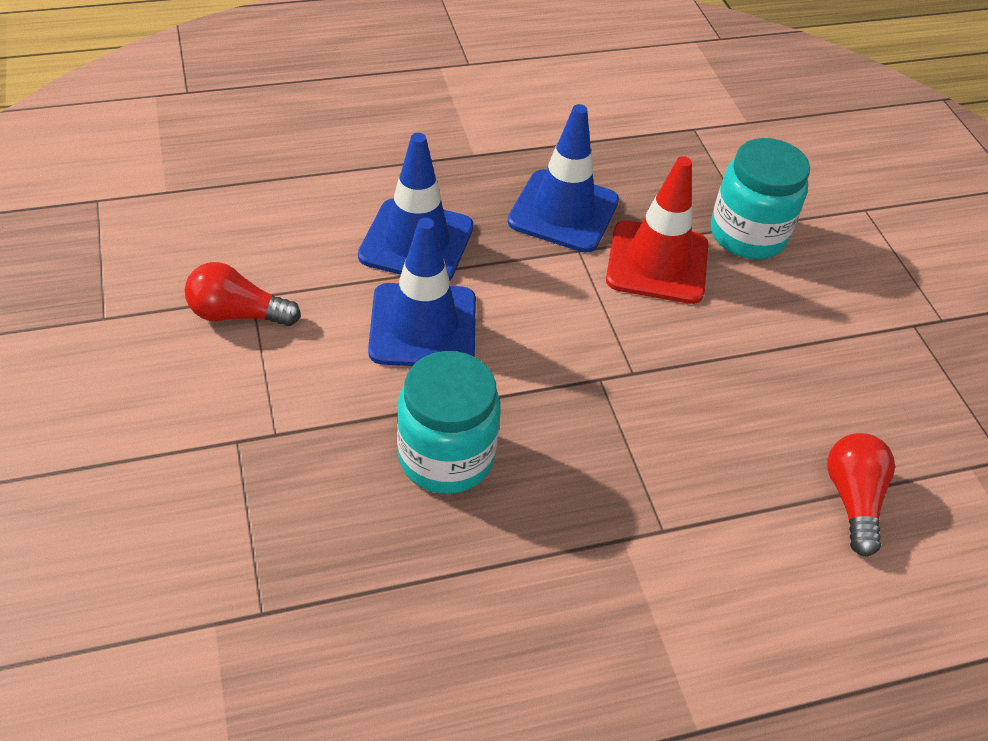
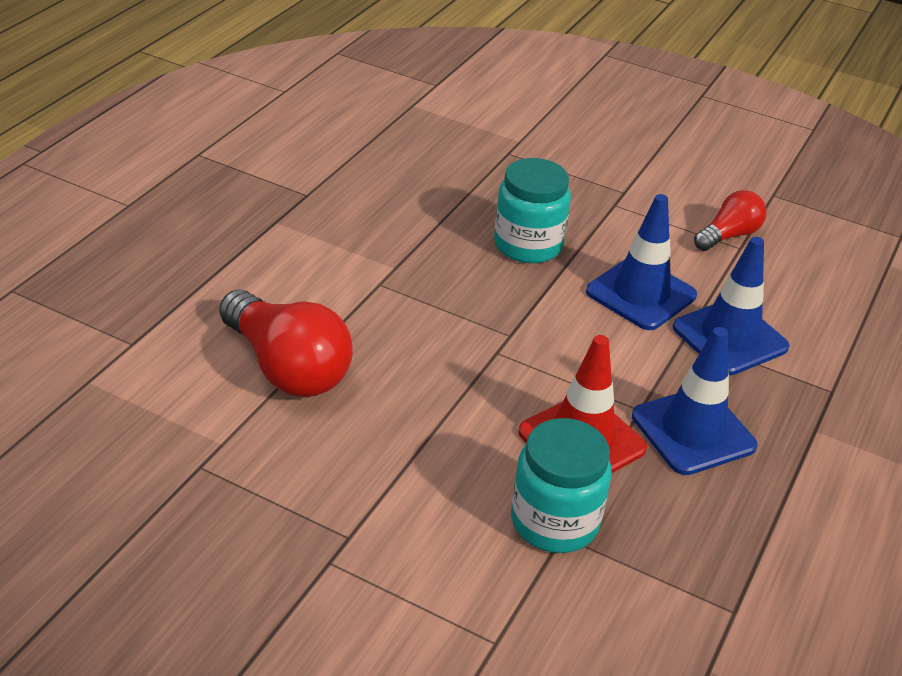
camera: 135 degrees right, 10 degrees down
(852, 499) = (287, 367): red light bulb -> red light bulb, size x1.74

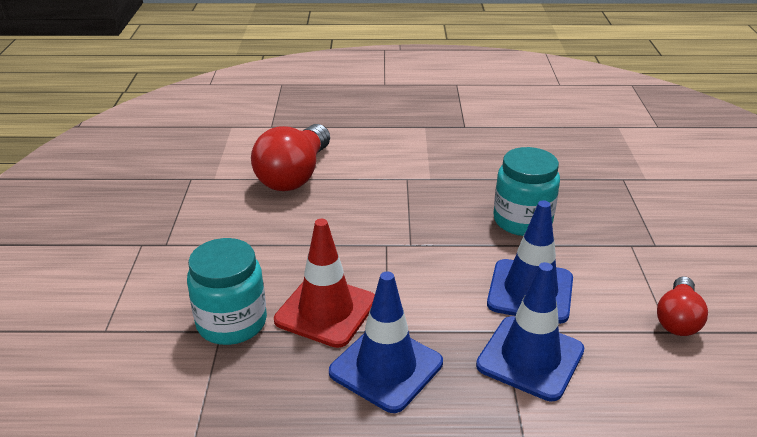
camera: 65 degrees right, 5 degrees down
(728, 235) = (677, 319): red light bulb -> red light bulb turned 90 degrees clockwise

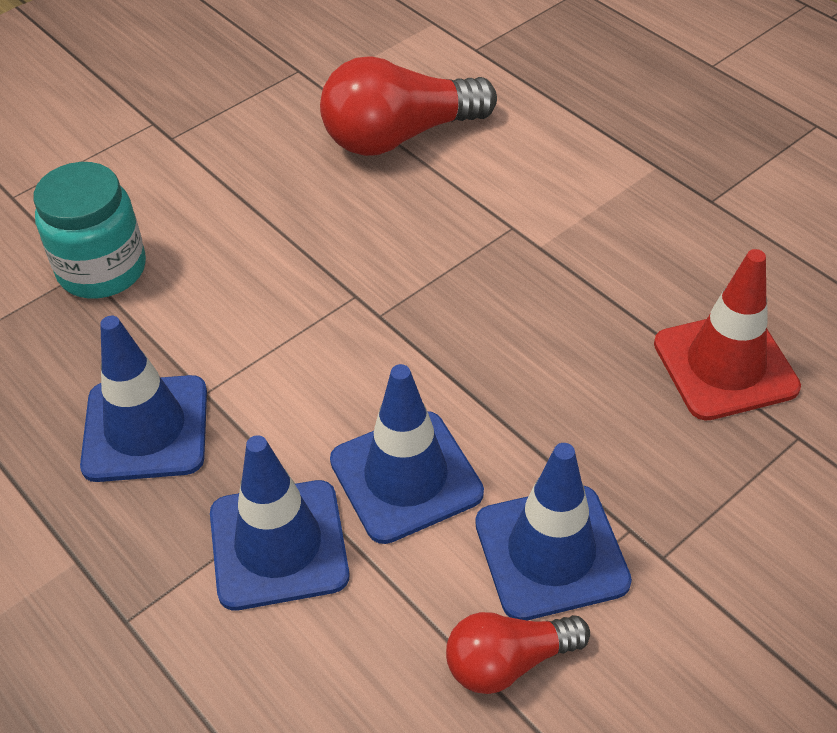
camera: 50 degrees right, 15 degrees up
(326, 311) = (188, 324): red traffic cone -> red traffic cone (725, 365)
(522, 221) = (551, 386): turquoise jar -> none
(623, 273) = (551, 552): none -> blue traffic cone

